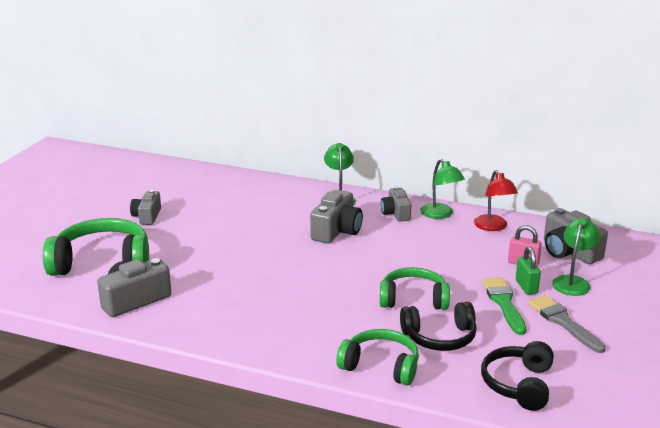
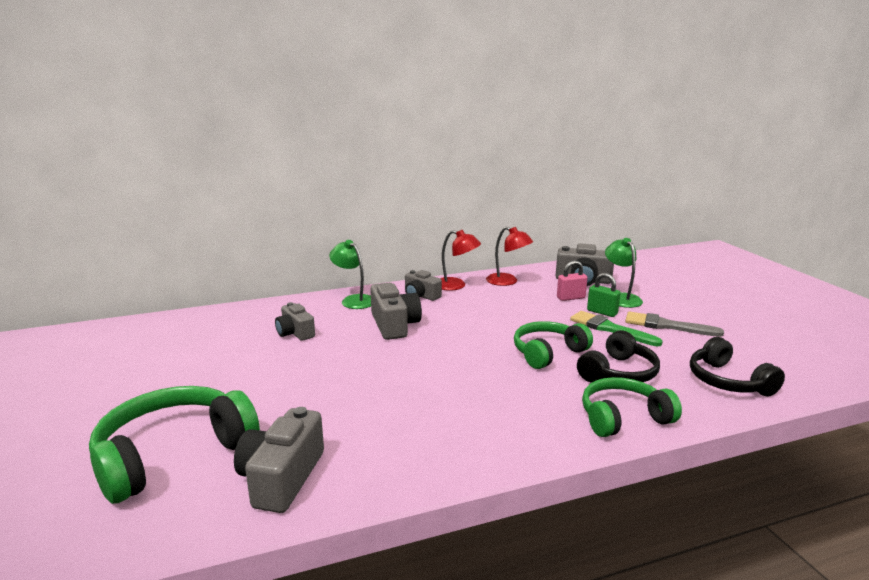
camera: 40 degrees left, 5 degrees down
(147, 216) = (165, 382): grey camera -> grey camera (295, 333)
(440, 214) = (456, 285): green lamp -> red lamp

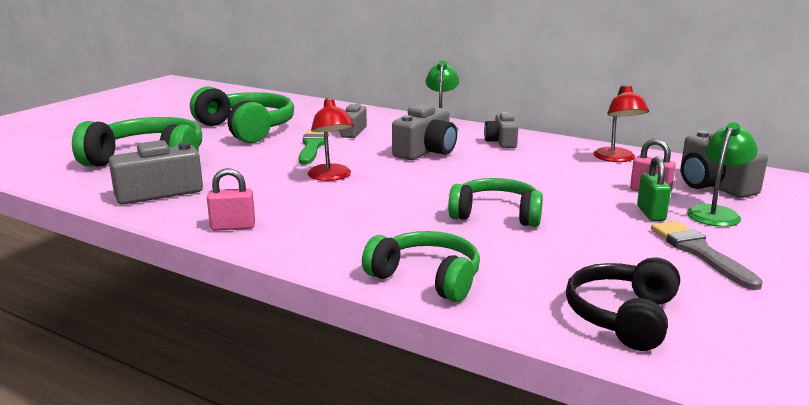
camera: 50 degrees right, 0 degrees up
(189, 371) = (247, 129): none -> green headphones
(432, 464) = (233, 227): none -> pink padlock
(456, 285) = (554, 145): red lamp -> red lamp (331, 177)
(610, 329) = (617, 227): green brush -> green brush (313, 146)
(618, 373) = (519, 254): black headphones -> none

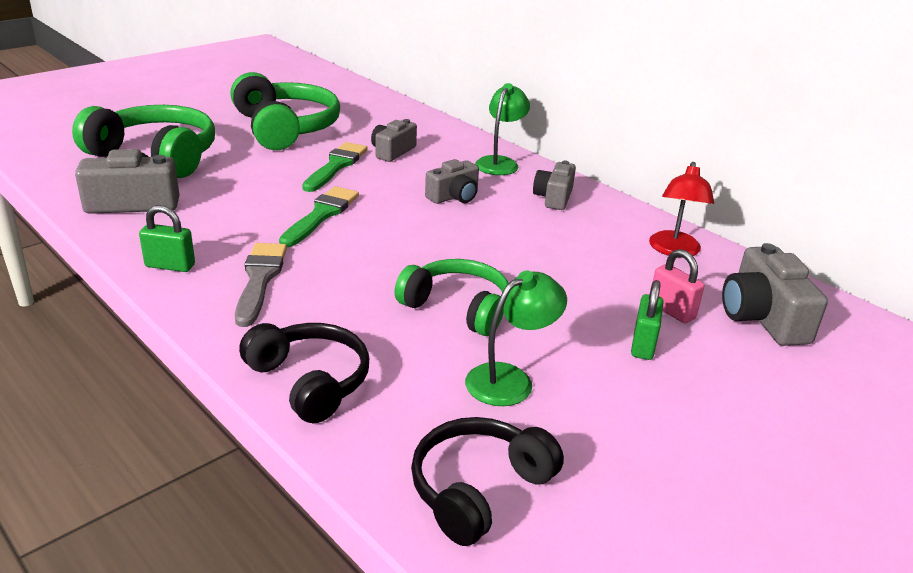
camera: 15 degrees right, 10 degrees up
(233, 227) = (170, 266): pink padlock -> green padlock
(331, 177) = (321, 215): red lamp -> green brush
(426, 151) = (454, 196): grey camera -> grey camera, size x0.66
(427, 278) = (310, 381): green headphones -> black headphones
(699, 252) = (652, 418): grey brush -> grey brush (260, 280)
(716, 213) = (728, 362): green lamp -> green lamp (510, 379)

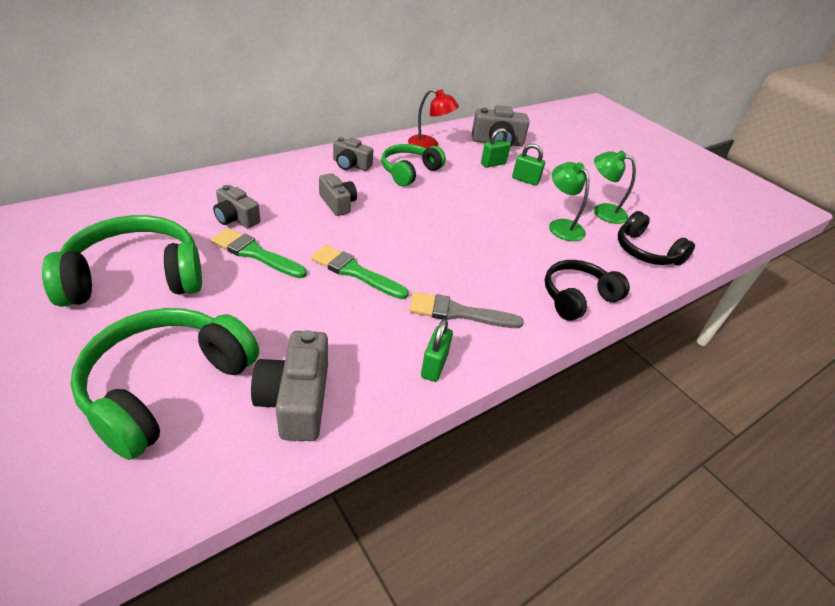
camera: 85 degrees left, 10 degrees up
(458, 308) = (493, 230): green headphones -> green headphones (409, 171)
(500, 163) = (283, 172): green lamp -> green lamp (602, 211)
(671, 311) = (493, 164): pink padlock -> green padlock

